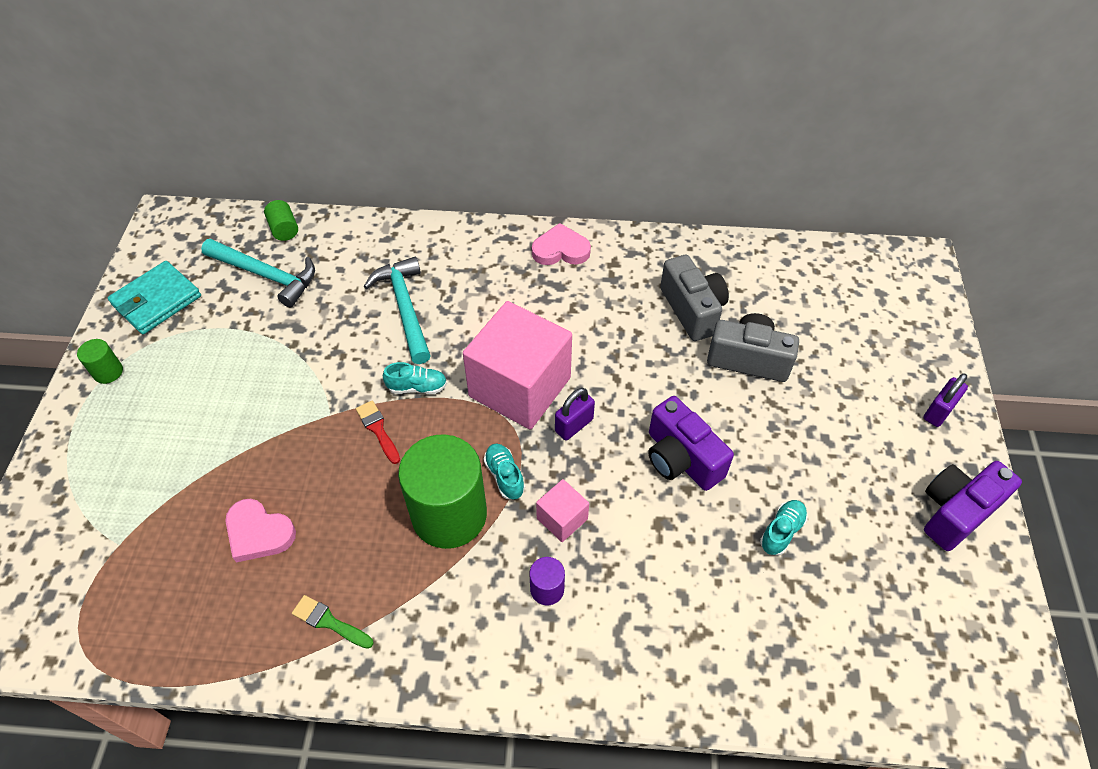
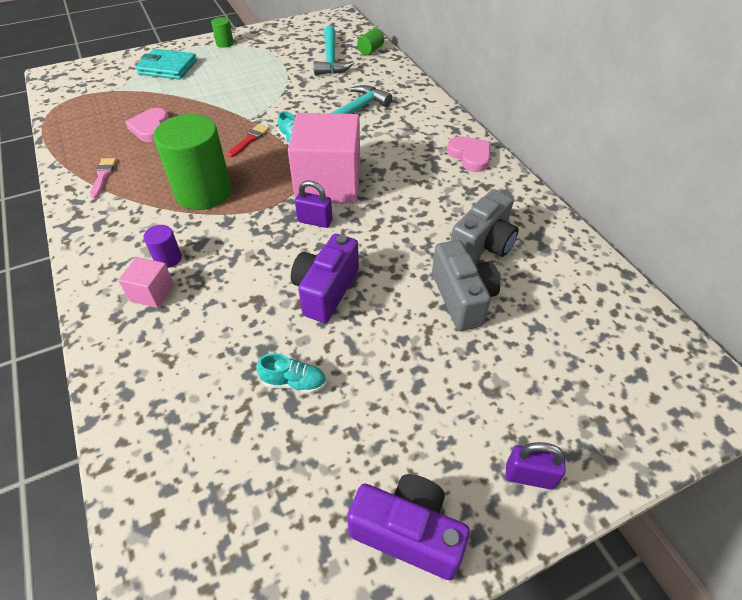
camera: 60 degrees right, 5 degrees down
(157, 300) = (282, 36): turquoise wallet -> turquoise wallet (168, 67)
(329, 622) = (103, 176): green brush -> pink brush
(504, 476) = (249, 204): turquoise shoe -> none
(562, 519) = (230, 244): pink cube -> pink cube (152, 293)

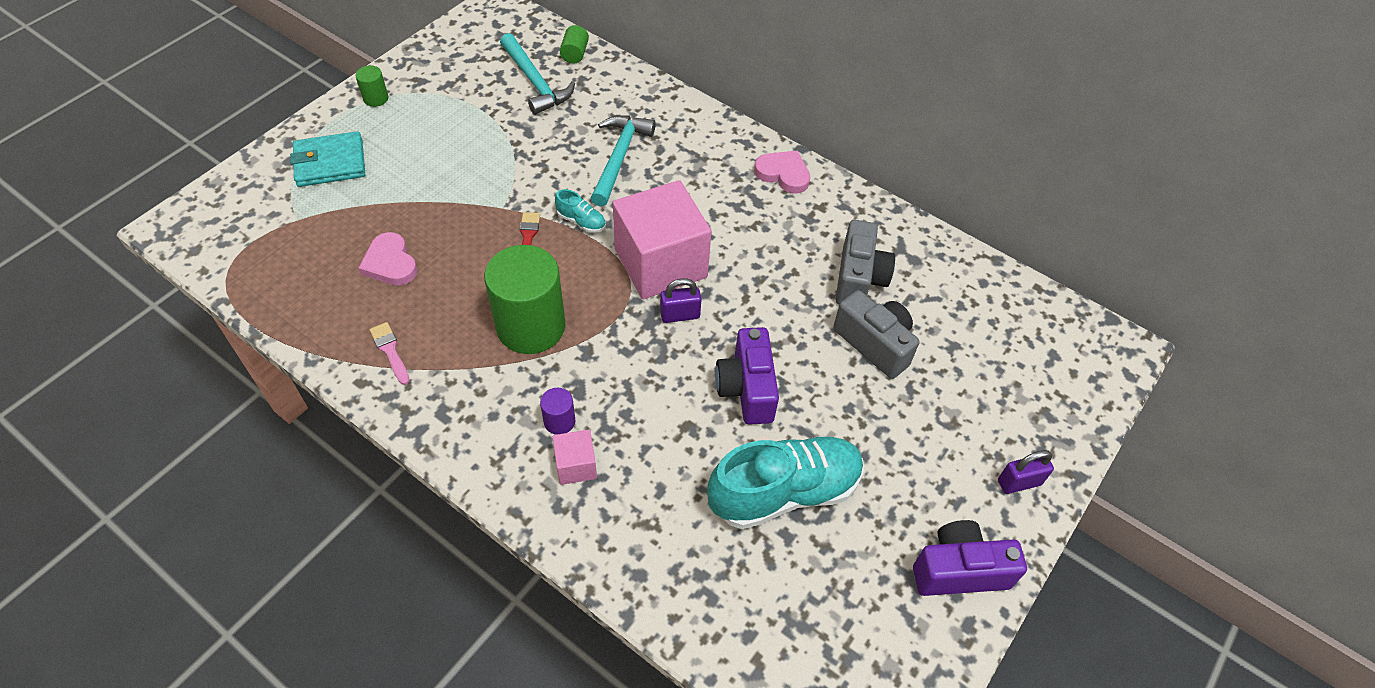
camera: 30 degrees left, 5 degrees up
(294, 382) = (784, 492): turquoise shoe -> turquoise shoe, size x2.37

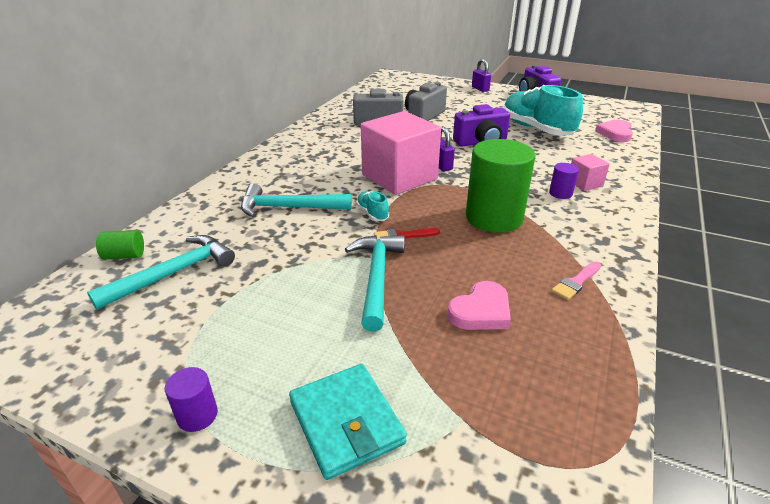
camera: 100 degrees left, 20 degrees down
(376, 98) = (197, 415): green cylinder -> purple cylinder
(469, 204) = (377, 277): none -> turquoise hammer
(581, 221) = (372, 214): turquoise shoe -> turquoise shoe turned 45 degrees counterclockwise
(783, 174) = (293, 146): pink heart -> pink heart (615, 133)

